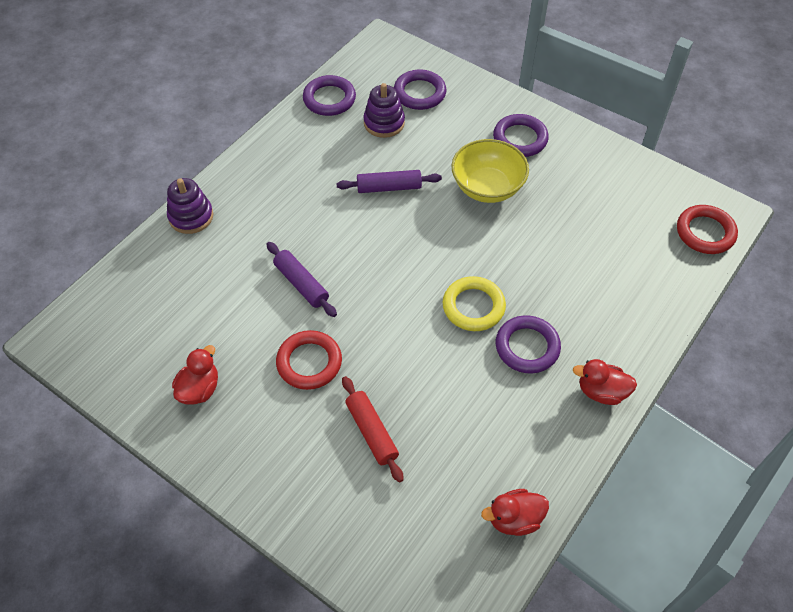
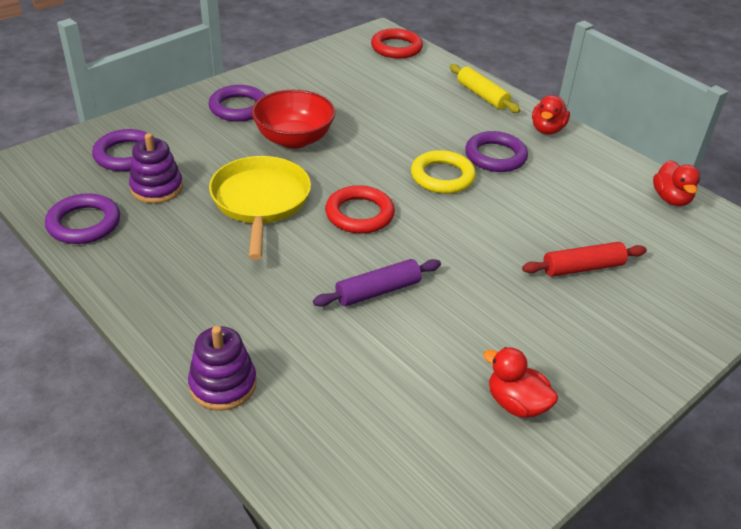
camera: 80 degrees left, 15 degrees down
(309, 362) = (491, 300): red ring -> red ring (359, 214)
(389, 187) = (260, 201): purple rolling pin -> yellow pan
(487, 187) = (294, 139): yellow bowl -> red bowl
(643, 324) = (482, 95): none -> yellow rolling pin

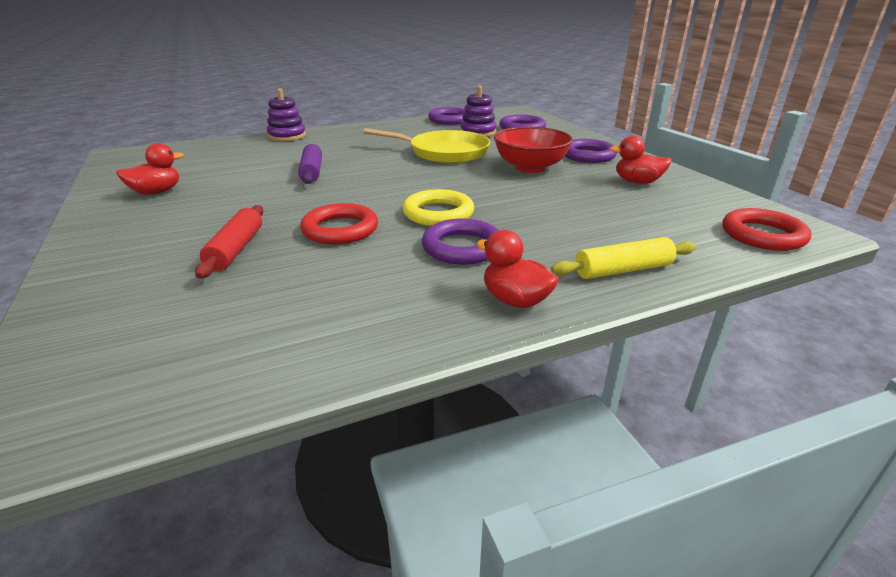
camera: 110 degrees right, 10 degrees down
(359, 214) = (405, 176): red ring -> red ring (340, 229)
(671, 199) = (272, 361): red duck -> red duck (637, 182)

